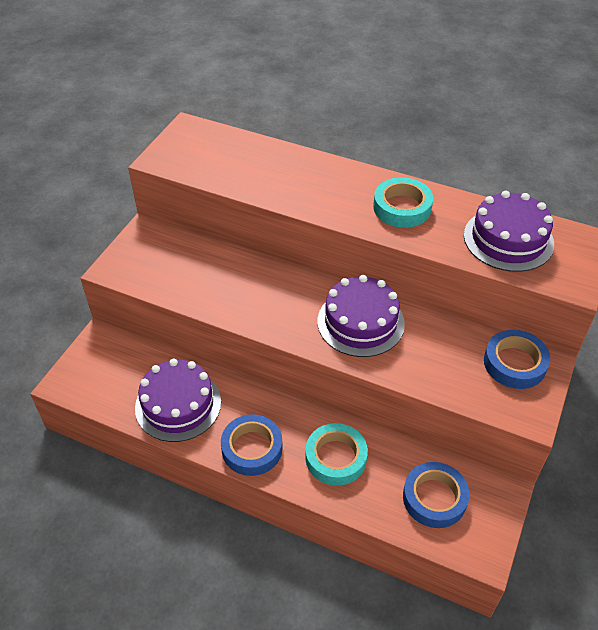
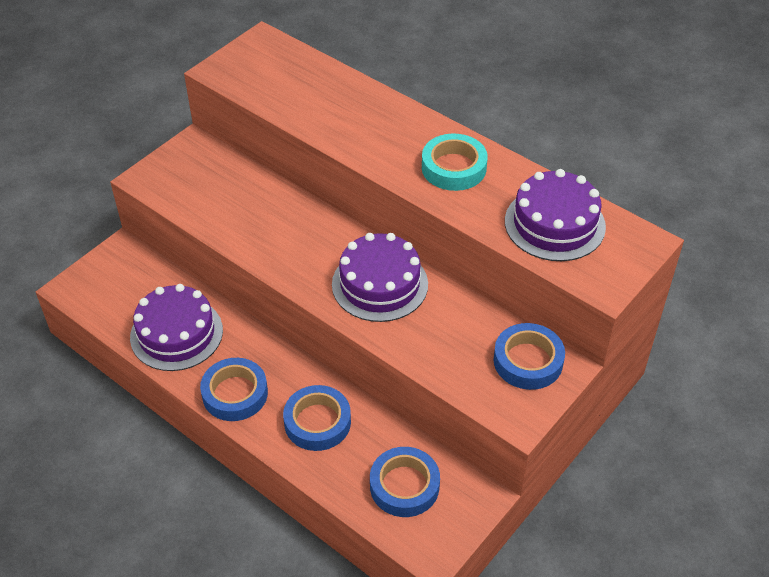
camera: 15 degrees right, 0 degrees up
(336, 458) = (317, 422): turquoise tape -> blue tape

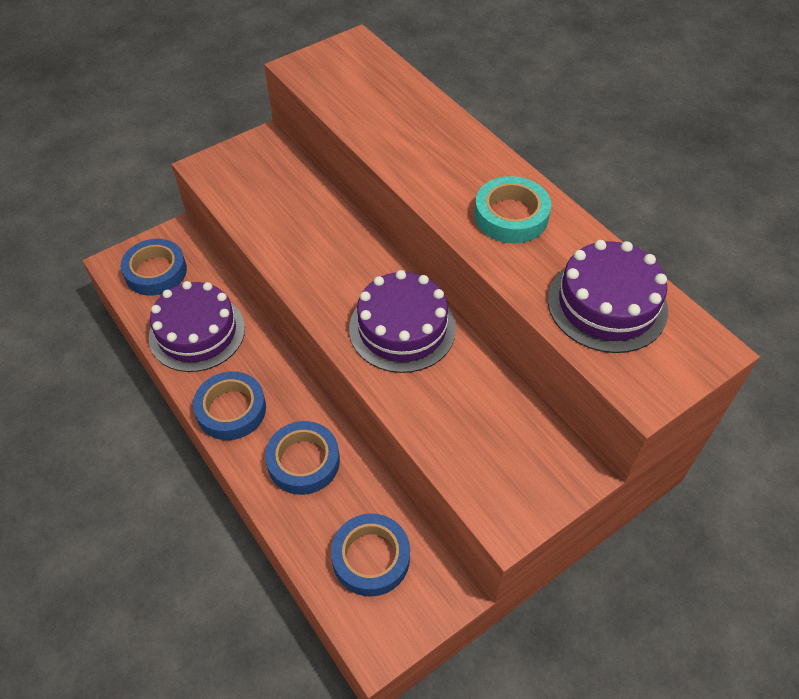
camera: 15 degrees right, 5 degrees up
(528, 361) = (538, 455): blue tape -> blue tape (156, 272)

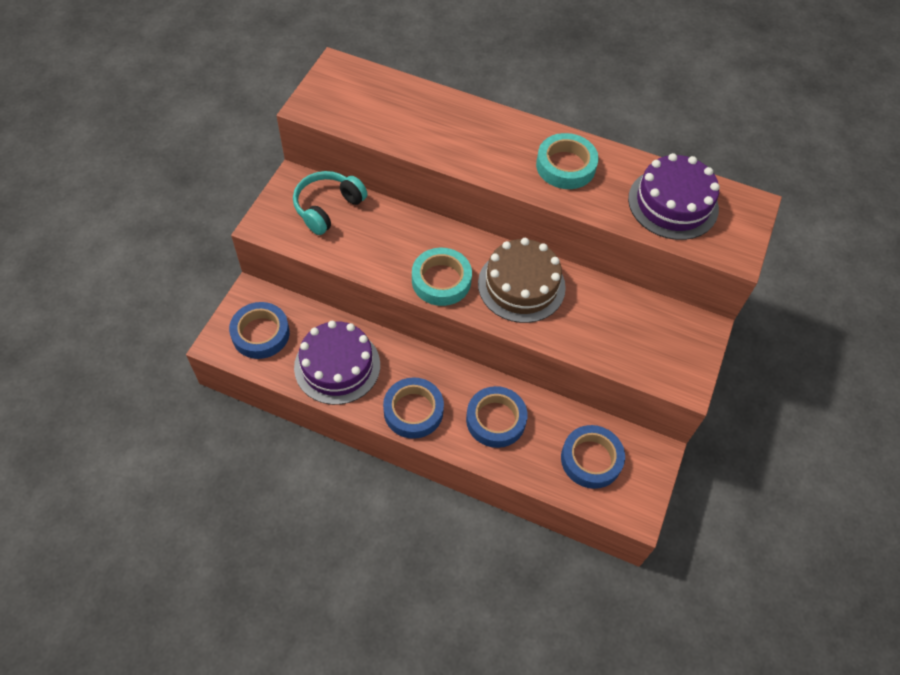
camera: 35 degrees left, 5 degrees up
(274, 175) = (327, 207): none -> turquoise headphones
(324, 286) = (441, 280): none -> turquoise tape
(402, 328) = (521, 285): purple cake -> brown cake

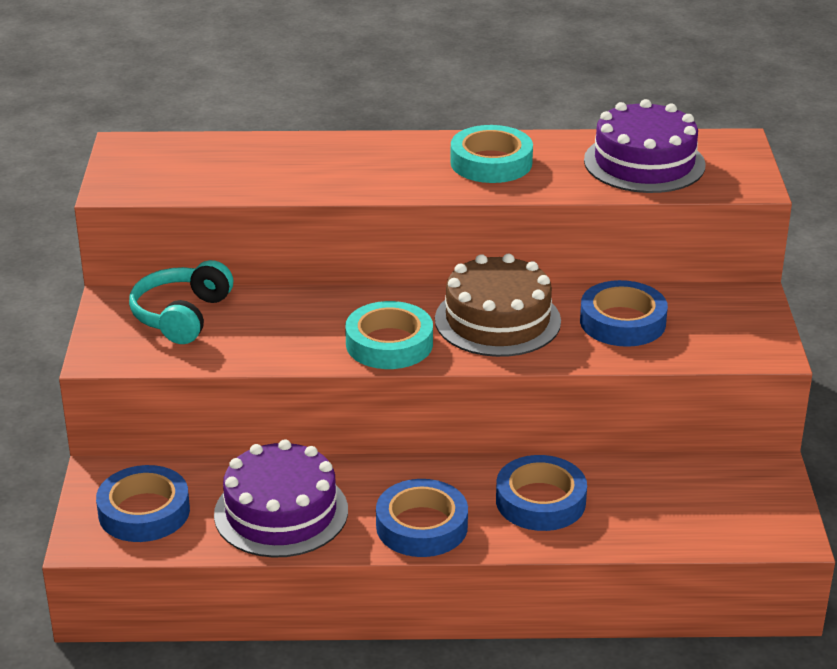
camera: 20 degrees left, 25 degrees down
(591, 459) = (693, 501): blue tape -> blue tape (622, 322)

